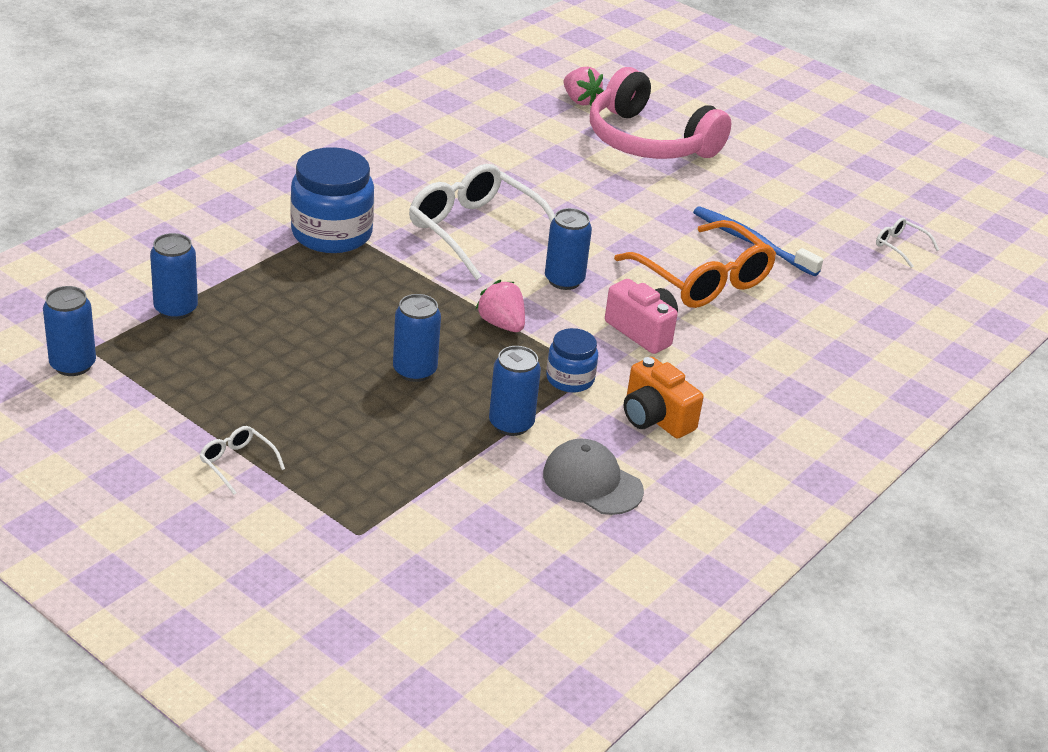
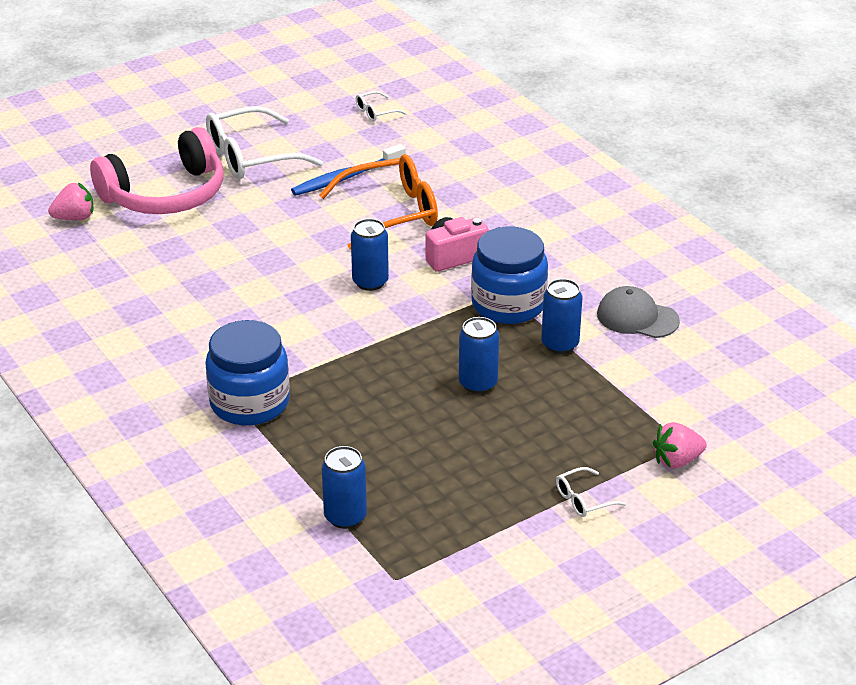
camera: 70 degrees left, 0 degrees up
(73, 365) = (418, 592): blue can -> none
(475, 230) = (276, 317): white glasses -> white glasses (251, 157)
(501, 324) = (424, 326): pink strawberry -> pink strawberry (677, 461)
(570, 379) = (508, 304): blue jar -> blue jar, size x1.82
(592, 482) = (637, 317): grey cap -> grey cap turned 60 degrees clockwise
(655, 418) = (567, 273): orange camera -> none

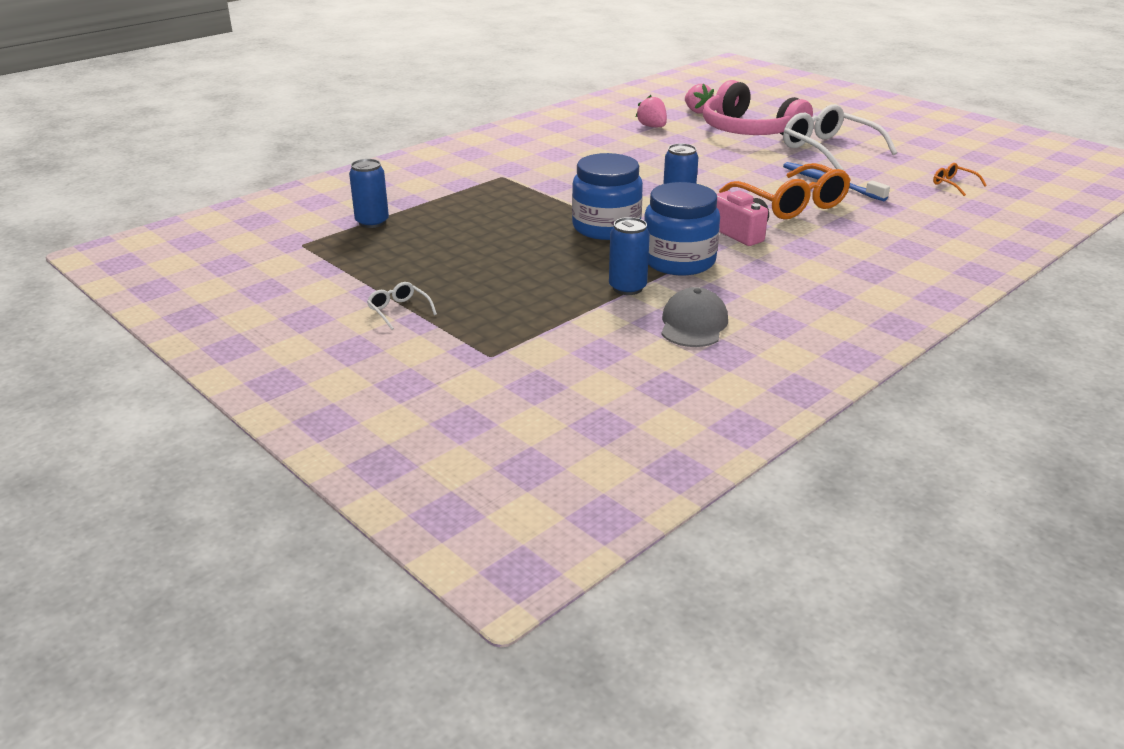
camera: 80 degrees right, 5 degrees down
(250, 403) = (500, 181): blue jar -> blue jar (606, 227)
(376, 112) = (953, 184): white glasses -> orange glasses
(478, 383) = (552, 256): blue can -> none
(677, 461) = (461, 354): pink strawberry -> pink strawberry (652, 127)

